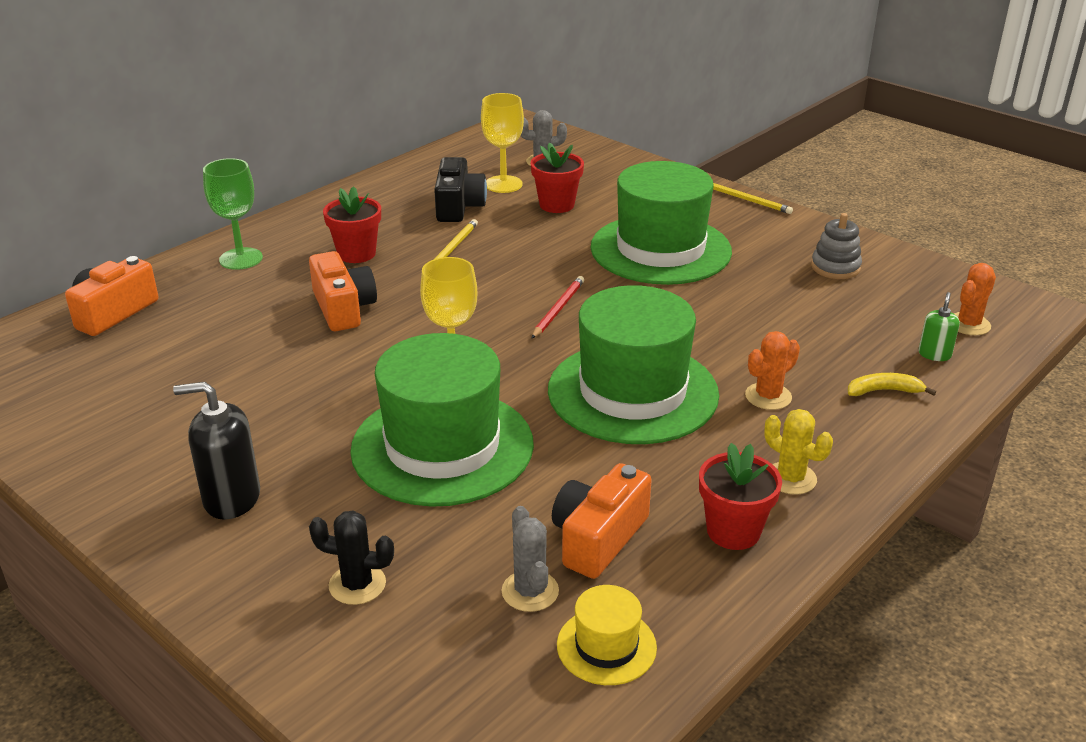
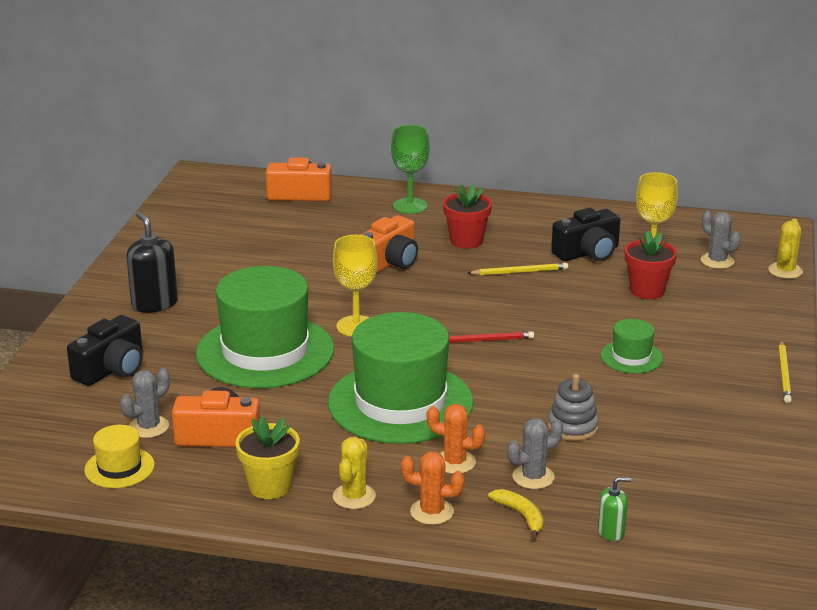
camera: 60 degrees right, 5 degrees down
(357, 584) = (111, 369): black cactus -> black camera
(590, 144) = (785, 271): none -> yellow cactus
(660, 249) = (631, 357): green hat -> green hat, size x0.45
(733, 531) = (270, 486): red flower pot -> yellow flower pot
(823, 363) = (533, 477): none -> grey cactus
(835, 267) = (710, 449): grey stacking toy -> grey stacking toy (573, 427)
(968, 324) = (689, 542): orange cactus -> orange cactus (432, 512)

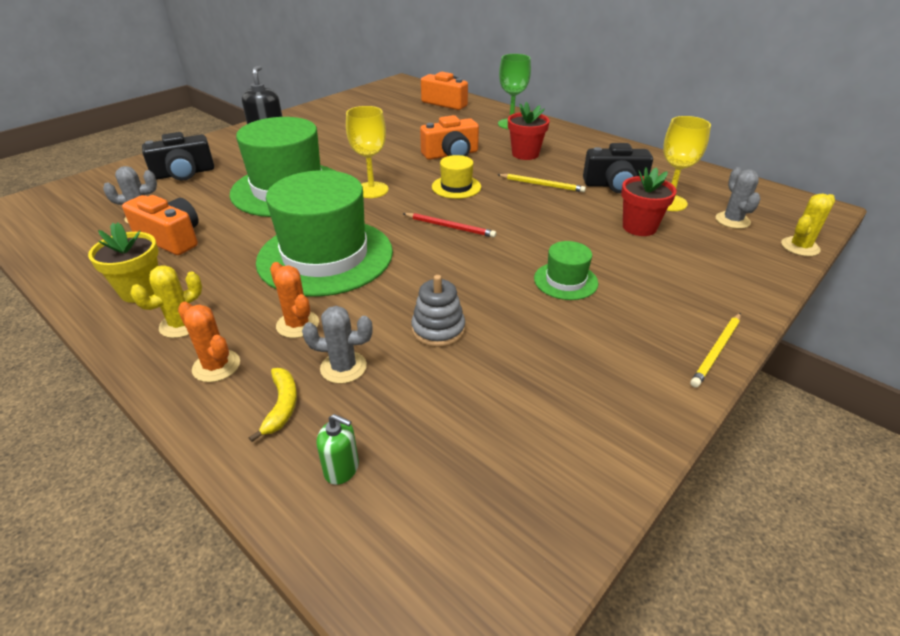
camera: 30 degrees right, 10 degrees up
(119, 467) = (80, 239): yellow hat -> yellow hat (456, 187)

